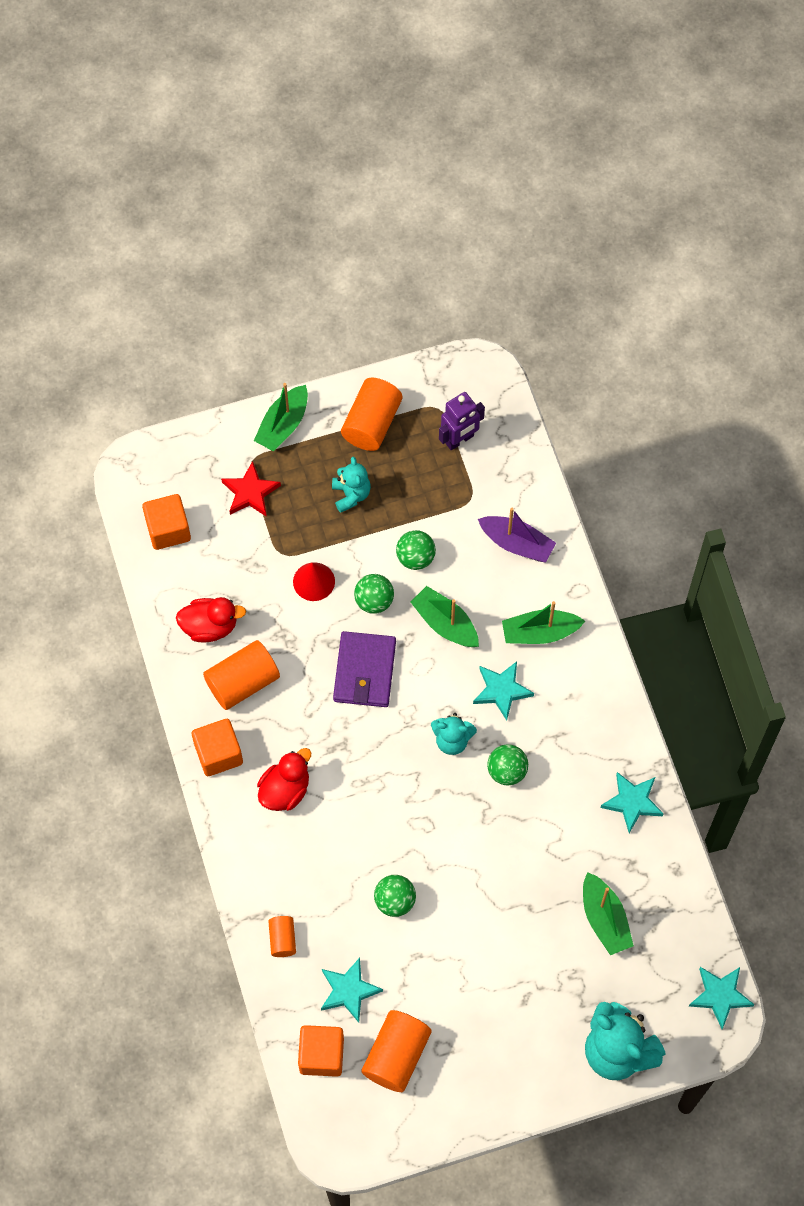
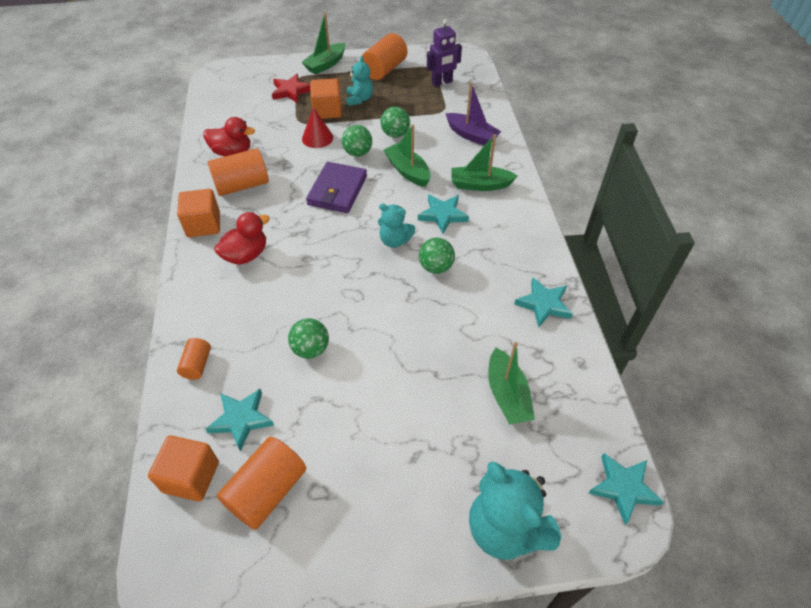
camera: 10 degrees right, 15 degrees down
(168, 529) = (227, 102): orange cube -> orange cube (327, 111)

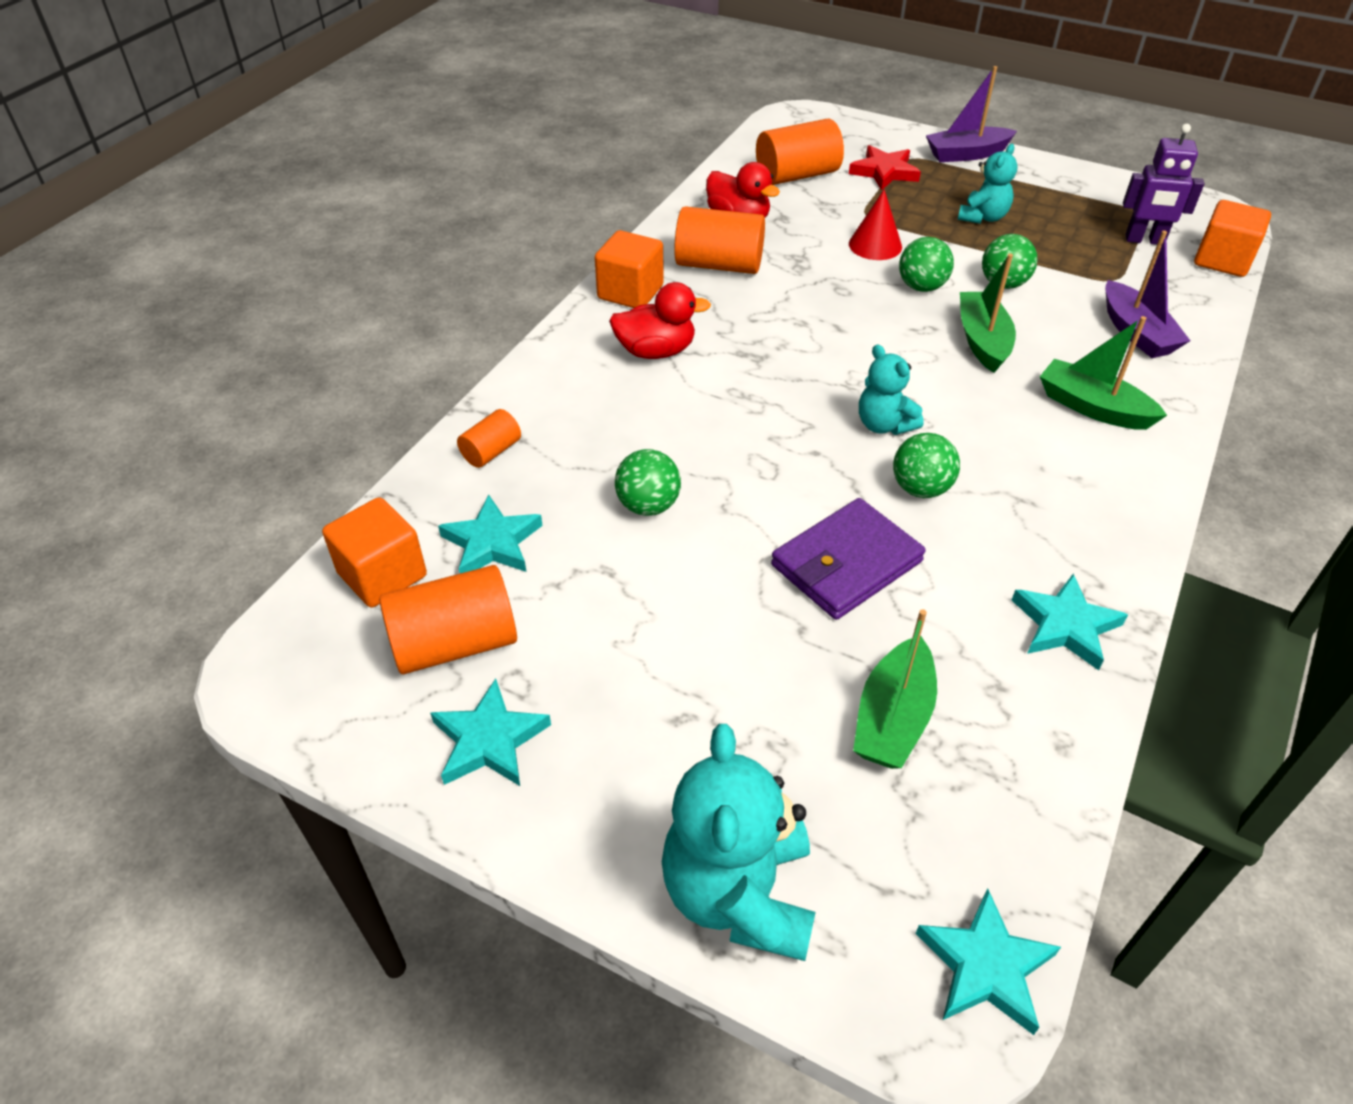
camera: 35 degrees right, 5 degrees down
(325, 64) = (966, 154): green boat -> purple boat
(327, 111) = (919, 215): orange cube -> orange cube (1222, 260)
(337, 190) = (850, 323): purple wallet -> purple wallet (846, 563)
(384, 69) = (1058, 191): orange cylinder -> orange cylinder (797, 175)
(443, 215) = (991, 423): turquoise star -> turquoise star (489, 740)

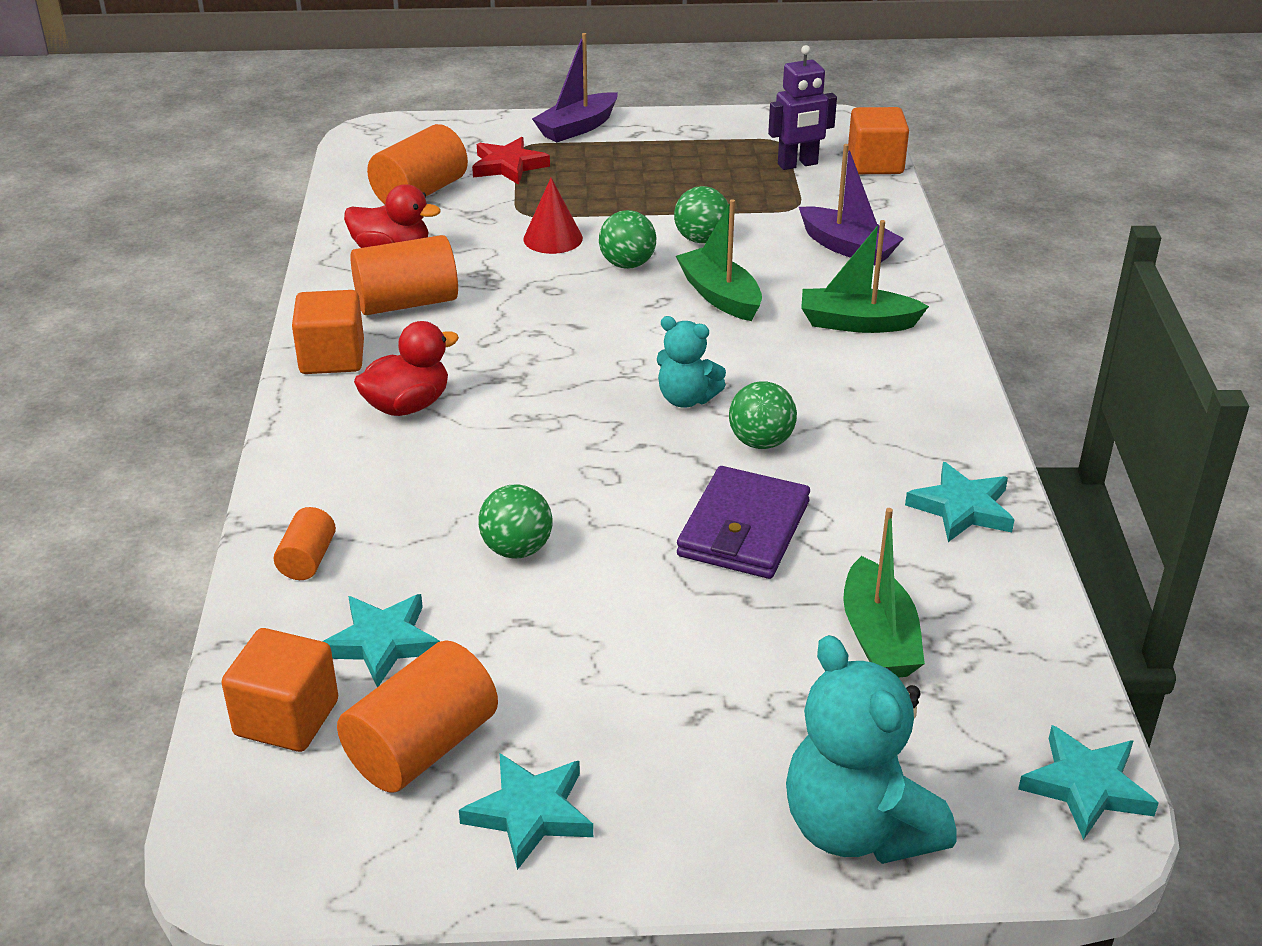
camera: 30 degrees left, 10 degrees down
(983, 217) = (637, 183): turquoise teddy bear -> none

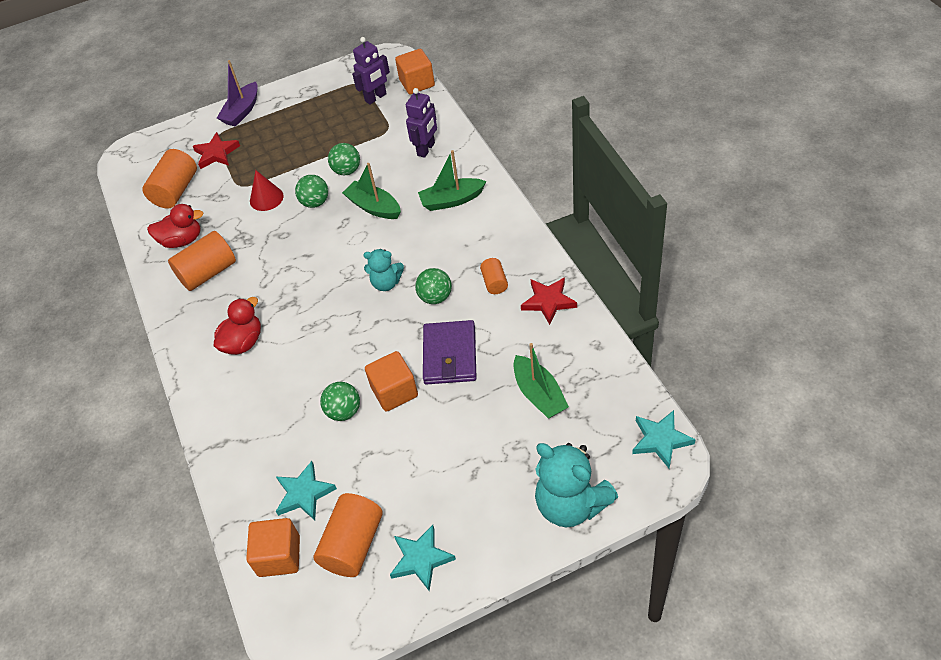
camera: 15 degrees left, 15 degrees up
(307, 560) = (241, 460): orange cylinder -> orange cylinder (494, 282)
(332, 358) = (186, 325): orange cube -> orange cube (394, 391)
(847, 247) = (426, 149): purple boat -> purple robot
(962, 508) = (548, 301): turquoise star -> red star

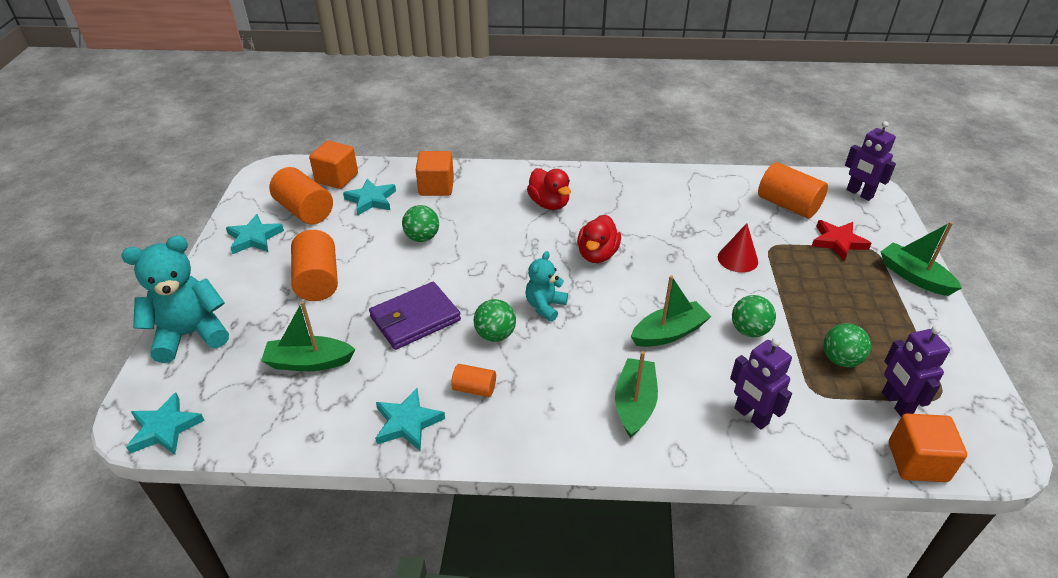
camera: 110 degrees right, 10 degrees down
(140, 156) = (859, 194): none -> purple robot
(182, 240) = (708, 196): red duck -> red duck (597, 254)
(208, 273) = (652, 202): orange cylinder -> orange cylinder (317, 281)
(242, 111) = (914, 277): purple boat -> green boat
(315, 202) = (707, 291): green ball -> green ball (840, 359)
(394, 391) = (412, 271): orange cube -> orange cube (436, 187)
(450, 355) = (415, 319): purple wallet -> purple wallet turned 60 degrees counterclockwise
(548, 301) = (407, 423): red star -> turquoise star

